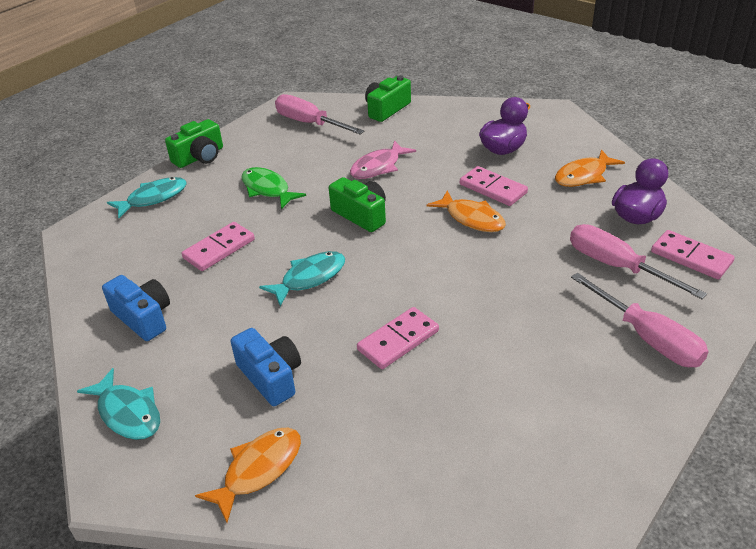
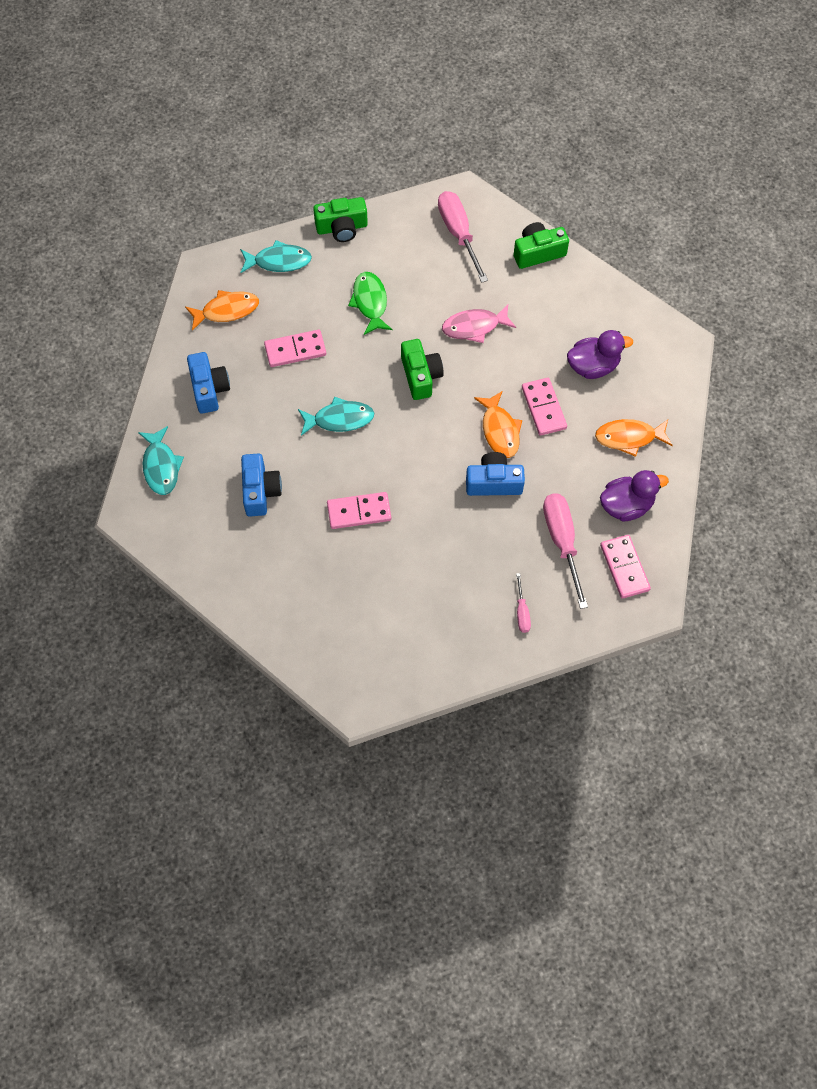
camera: 30 degrees right, 25 degrees up
(259, 469) = (213, 555): orange fish -> orange fish (227, 310)
(506, 255) = (493, 482): none -> blue camera
(648, 338) = (522, 612): pink screwdriver -> pink screwdriver, size x0.50

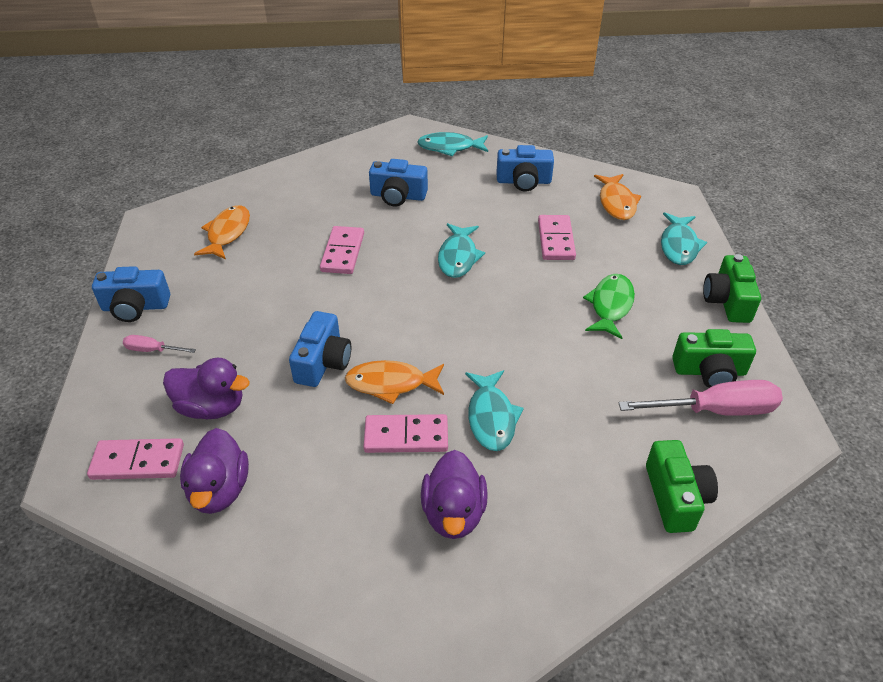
camera: 105 degrees right, 20 degrees down
(370, 302) = (610, 305): green fish -> green fish turned 75 degrees counterclockwise
(420, 376) = (493, 329): green camera -> green camera (709, 371)
(474, 327) = (554, 393): pink fish -> none
(479, 652) = (135, 307): none -> blue camera
(509, 361) = (491, 417): none -> turquoise fish
(562, 542) = (211, 407): pink screwdriver -> purple duck
(629, 438) = (319, 525): orange fish -> orange fish (227, 233)

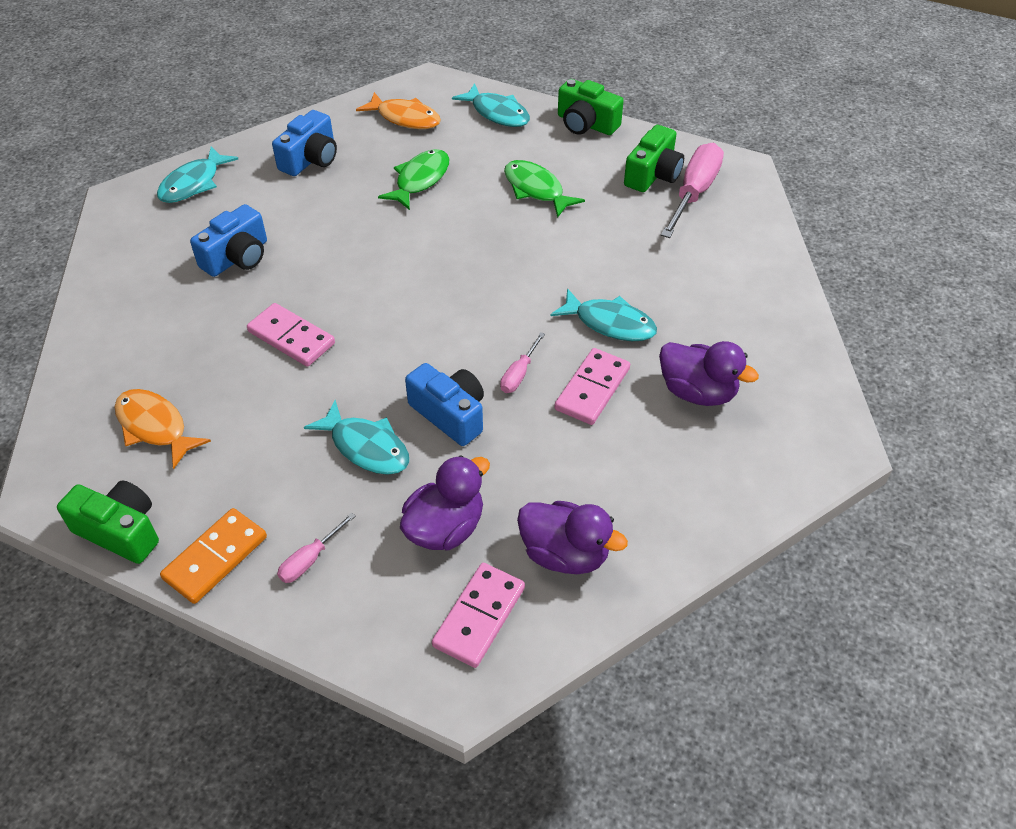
camera: 60 degrees left, 5 degrees up
(135, 307) = (215, 557): blue camera -> orange domino
(391, 384) = (519, 374): orange fish -> pink screwdriver
(458, 257) = (382, 254): turquoise fish -> turquoise fish (366, 447)
(556, 240) = (420, 180): pink domino -> green fish
(675, 497) = (760, 257): green camera -> green camera (120, 531)

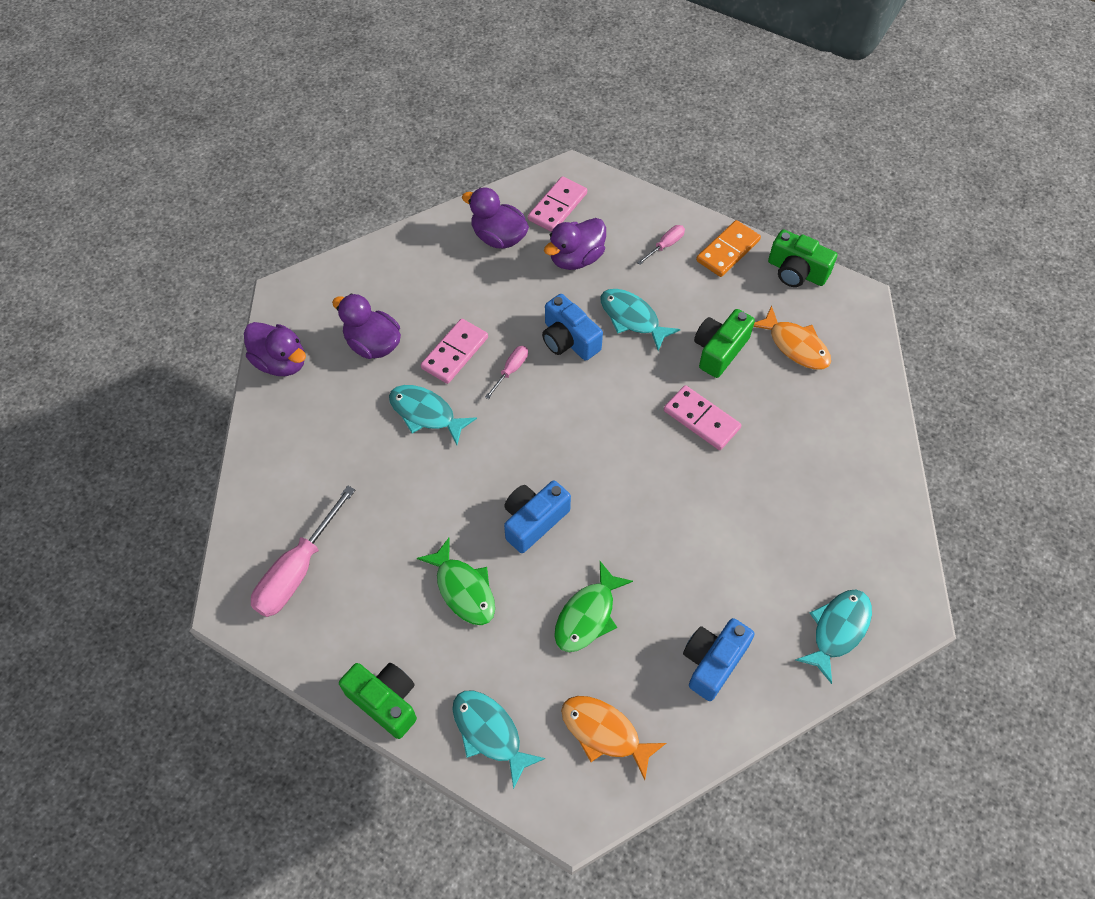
camera: 175 degrees left, 10 degrees up
(237, 257) = (767, 516): blue camera -> blue camera (533, 521)
(653, 174) = (332, 603): green camera -> green camera (719, 350)
(801, 364) = (281, 362): none -> purple duck

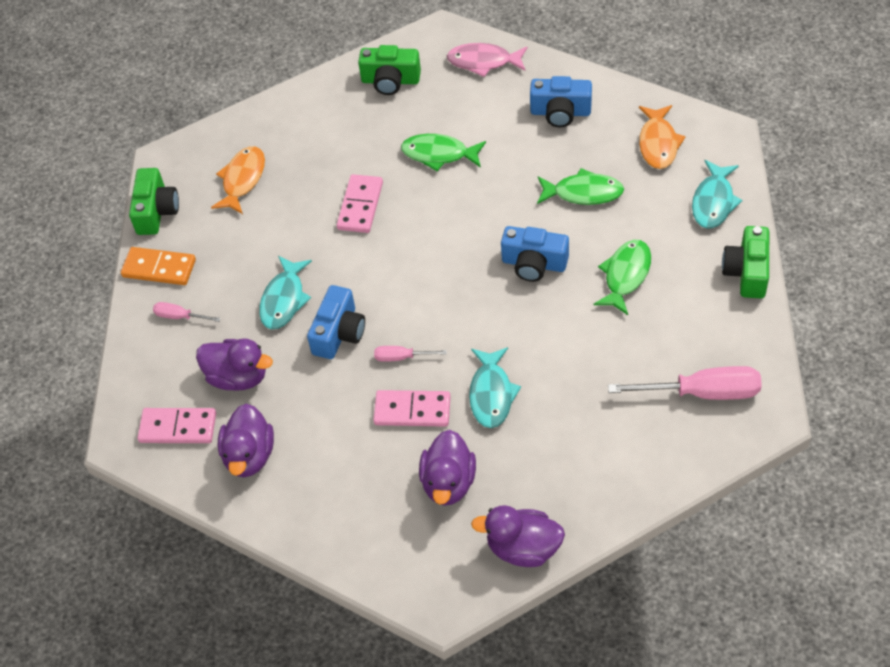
camera: 115 degrees left, 5 degrees down
(281, 362) = (523, 548): purple duck -> purple duck turned 90 degrees counterclockwise
(719, 350) = (280, 225): green camera -> green camera (390, 81)
(725, 516) = (439, 154): none -> green fish
(837, 630) = (483, 62): turquoise fish -> pink fish

